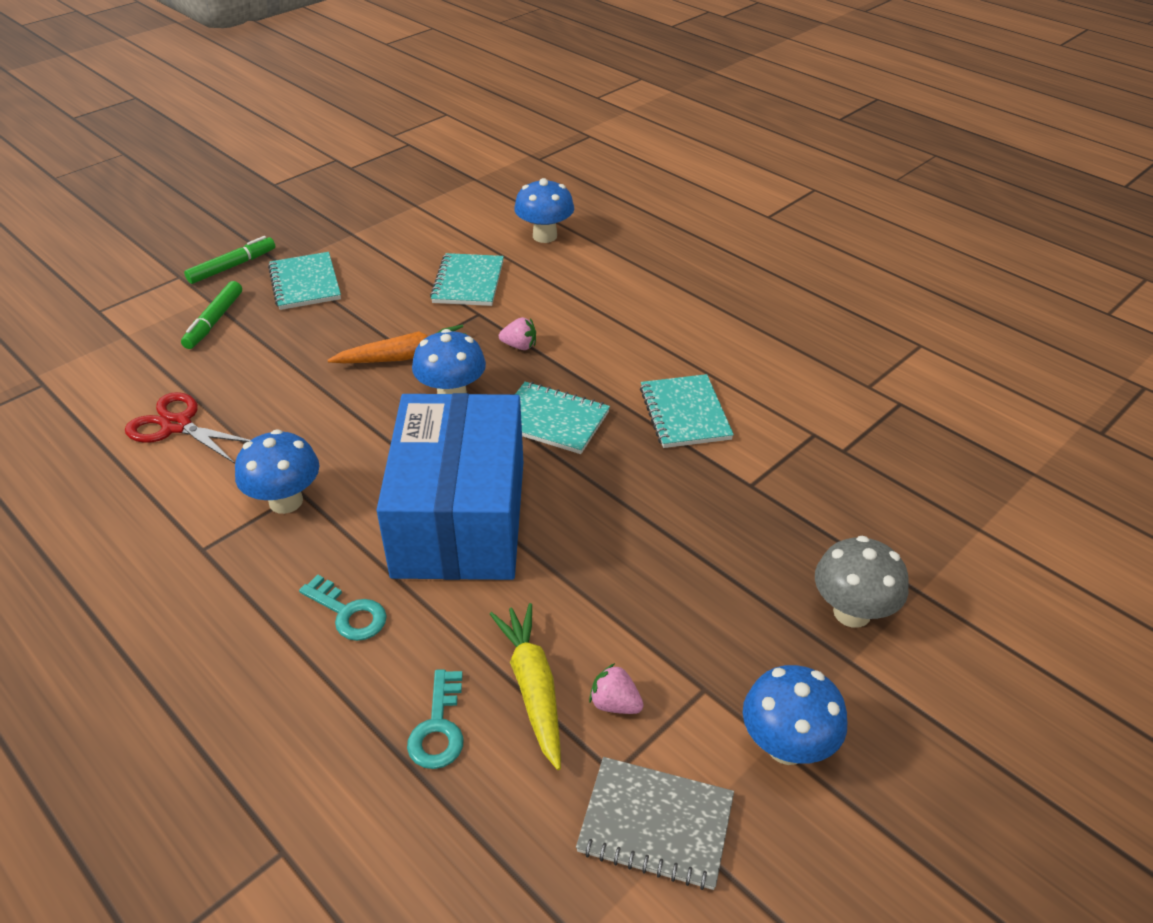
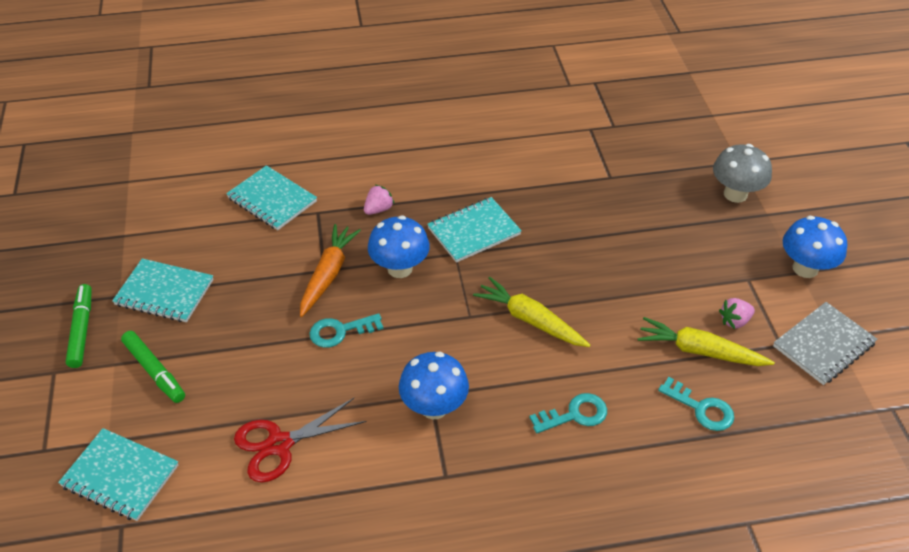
camera: 55 degrees left, 5 degrees up
(338, 397) = (340, 331): none -> turquoise key
(460, 517) = (530, 320): blue box -> yellow carrot
(545, 236) = (259, 134): blue mushroom -> none
(684, 413) = (523, 170): turquoise notebook -> turquoise notebook (120, 476)

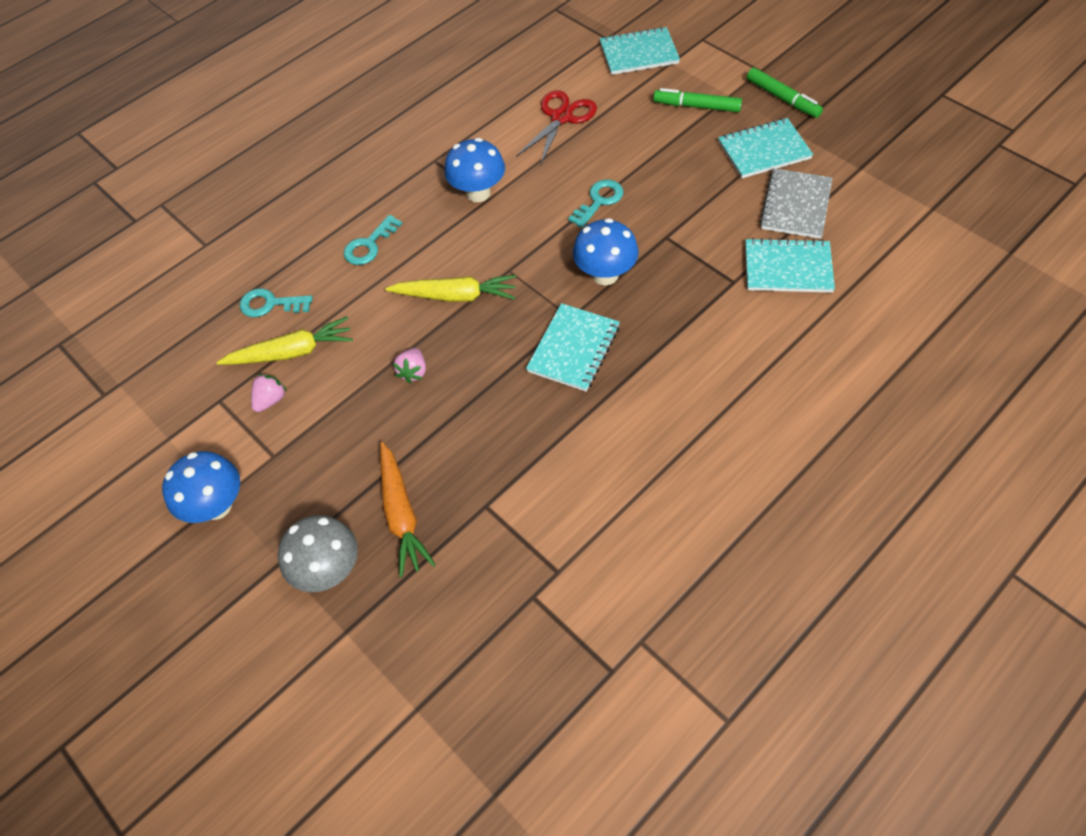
camera: 150 degrees right, 10 degrees up
(328, 274) = (658, 235): orange carrot -> orange carrot (401, 514)
(378, 209) = (683, 318): pink strawberry -> pink strawberry (413, 372)
(823, 345) = (178, 423): grey notebook -> grey notebook (795, 205)

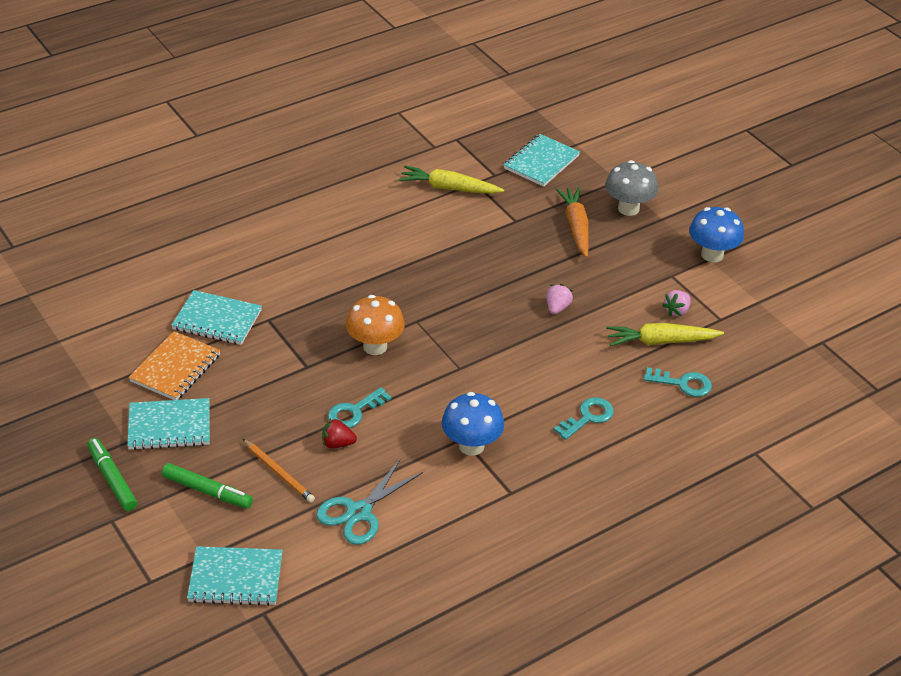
camera: 175 degrees left, 15 degrees down
(456, 296) = (512, 356): yellow carrot -> yellow carrot (448, 188)
(561, 117) = (359, 512): red scissors -> turquoise scissors
(574, 349) = (422, 298): turquoise notebook -> turquoise notebook (541, 162)
(603, 168) = (337, 444): none -> red strawberry
(605, 275) = (375, 346): blue mushroom -> orange mushroom
(644, 133) = (279, 473): none -> orange pencil
(795, 205) = (175, 368): grey notebook -> orange notebook

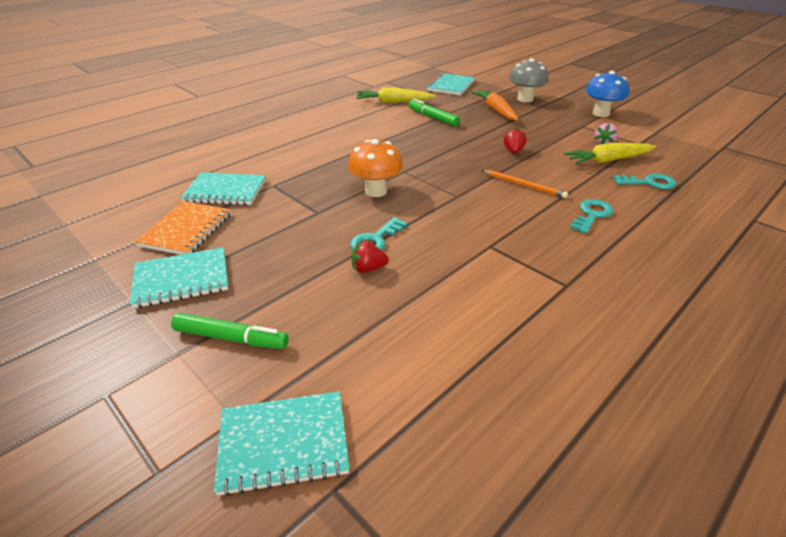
camera: 10 degrees left, 5 degrees down
(112, 479) = (110, 344): green marker -> green marker (432, 118)
(279, 473) = (312, 305): orange pencil -> orange pencil (524, 185)
(359, 512) = (416, 331): turquoise scissors -> none
(471, 446) = (502, 251): blue mushroom -> none
(557, 308) = (513, 151): pink strawberry -> red strawberry

